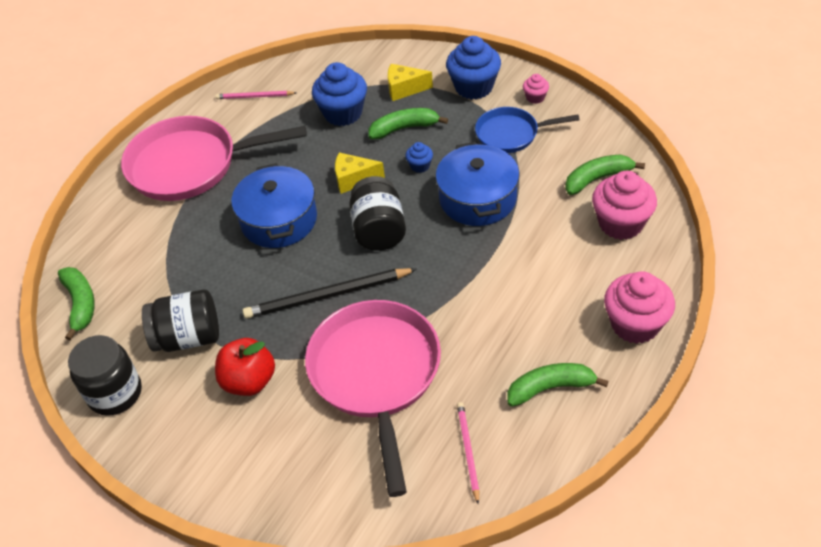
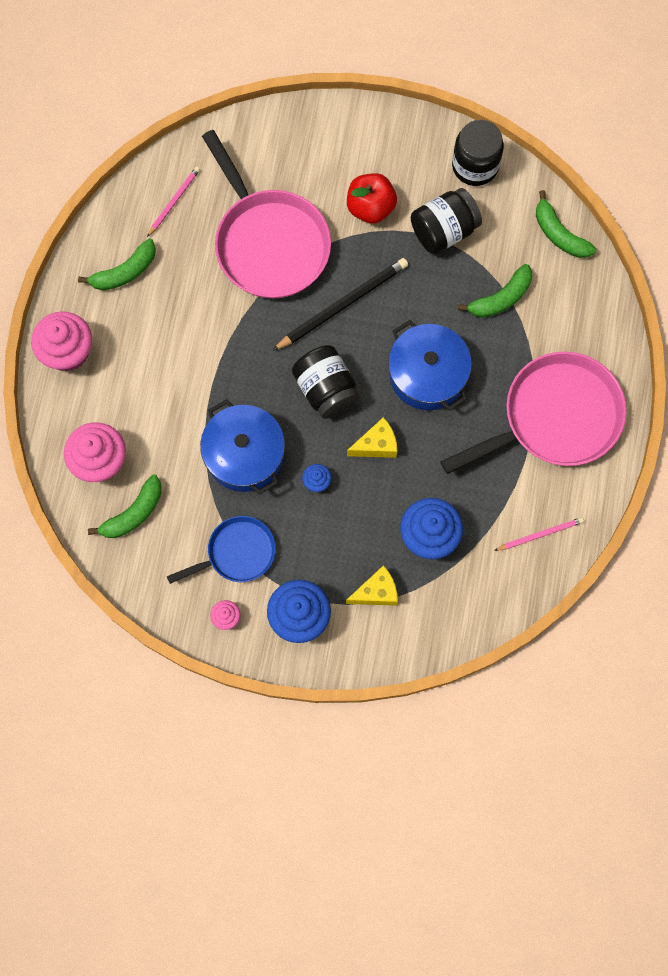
camera: 155 degrees right, 25 degrees up
(404, 128) = (353, 531): green banana -> green banana (500, 298)
(468, 451) = (174, 201): pink pencil -> pink pencil turned 120 degrees counterclockwise

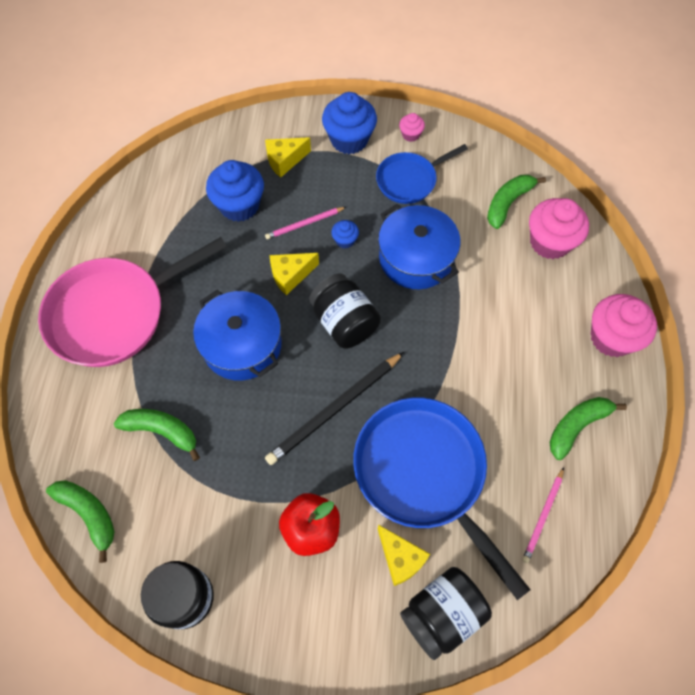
camera: 175 degrees right, 10 degrees down
(269, 242) = (424, 474): pink pan -> blue pan
(298, 179) = (400, 558): none -> yellow cheese
(444, 231) = (224, 506): black jar -> black jar (441, 614)
(500, 298) = (162, 431): green banana -> green banana turned 60 degrees clockwise
(540, 534) = (138, 213): pink pencil -> pink pencil (304, 224)

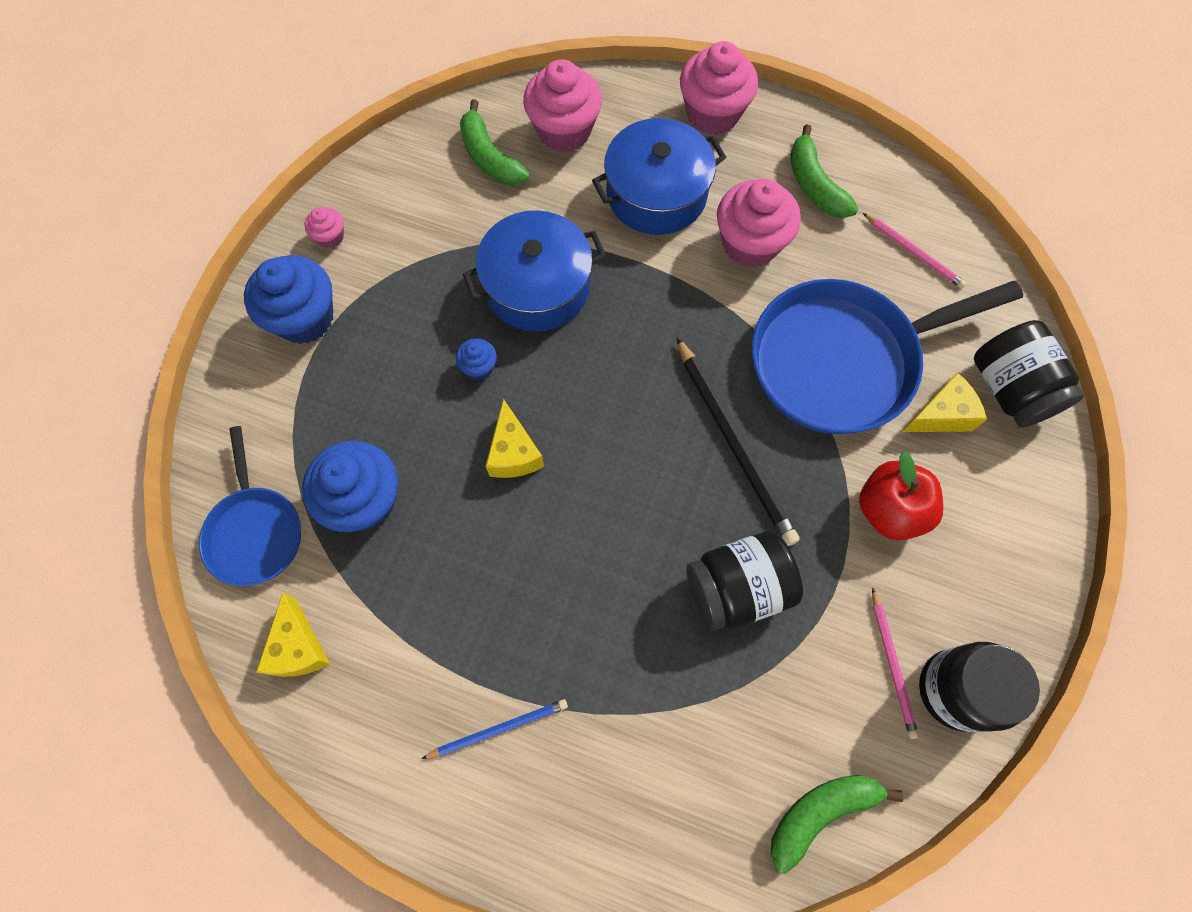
camera: 75 degrees left, 5 degrees up
(115, 313) = (499, 729): pink pan -> blue pencil
(162, 431) = (715, 684): green banana -> none
(242, 345) = (607, 544): blue pot -> blue pot (656, 194)
(285, 161) = (306, 416): yellow cheese -> yellow cheese (298, 647)
(304, 224) = (432, 415): pink pencil -> pink pencil (892, 665)
(344, 322) = (609, 400): black jar -> black jar (737, 588)
(410, 180) = (408, 259): blue pan -> blue pan (255, 531)
(503, 388) = (750, 244): none -> pink cupcake

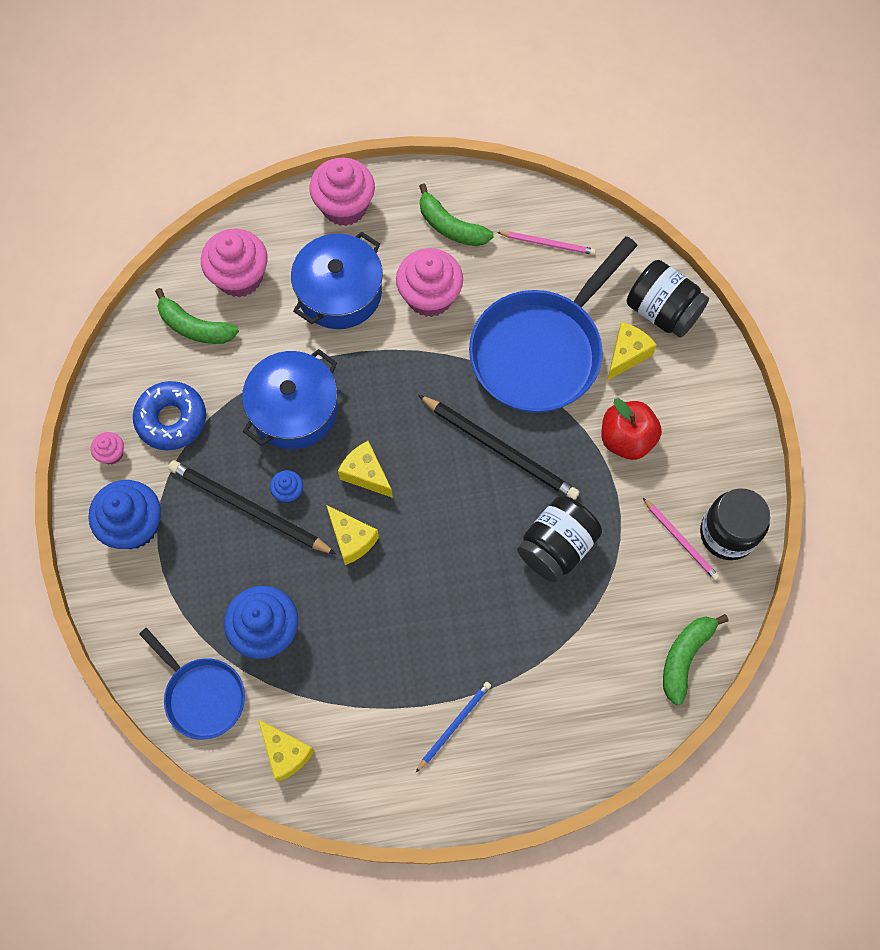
camera: 30 degrees left, 0 degrees up
(409, 234) = (171, 419): none -> blue donut
(428, 362) = (248, 508): none -> black pencil
(571, 392) = (366, 474): none -> yellow cheese

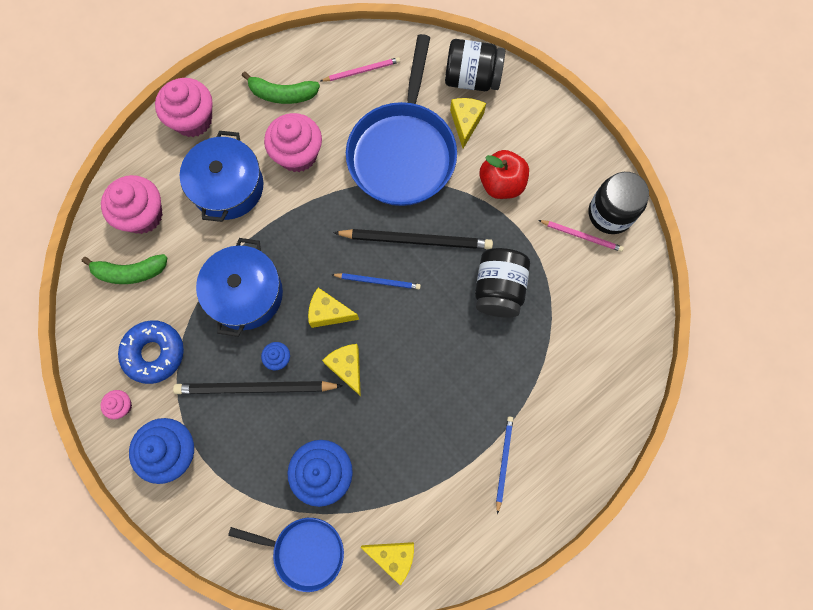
camera: 30 degrees left, 5 degrees up
(351, 539) = (347, 367): yellow cheese -> yellow cheese turned 135 degrees counterclockwise
(435, 470) = (378, 281): none -> blue pencil
(685, 657) = (633, 318): green banana -> none

